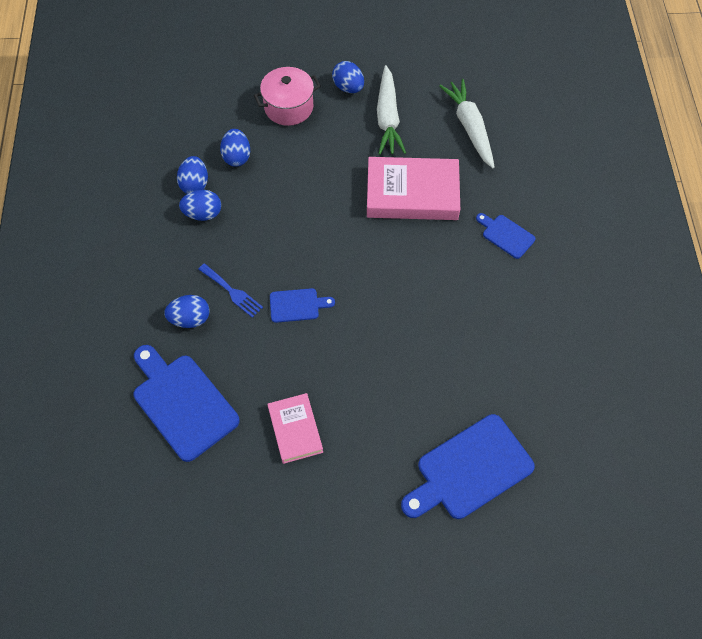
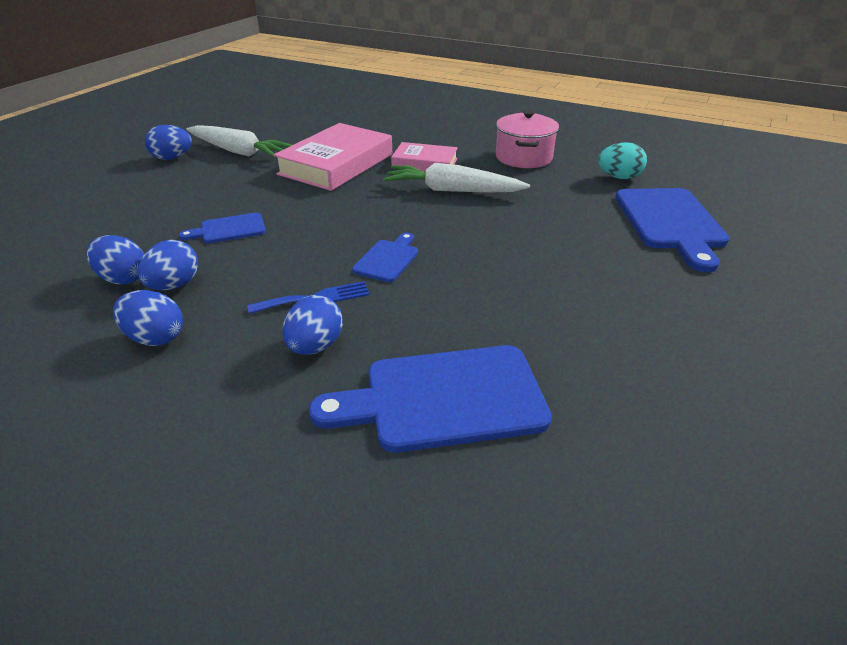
camera: 60 degrees left, 25 degrees down
(237, 157) = (138, 238): blue egg -> blue egg (155, 338)
(288, 107) = (135, 191): pink pot -> pink pot (523, 157)
(295, 430) = (558, 311): pink book -> pink book (425, 163)
(469, 127) = (307, 126): white carrot -> white carrot (452, 190)
(506, 235) = (433, 142): blue cutting board -> blue cutting board (229, 229)
(534, 407) = (619, 177): none -> turquoise egg

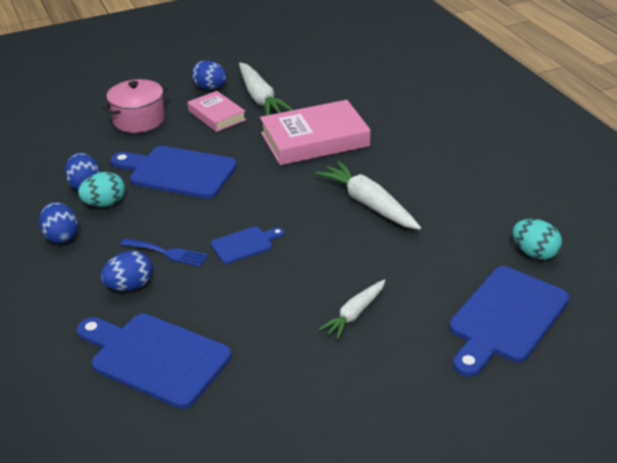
camera: 40 degrees right, 0 degrees up
(174, 285) = (105, 204): blue egg -> turquoise egg
(229, 229) = (178, 172): blue cutting board -> blue cutting board, size x1.93
(425, 163) = (384, 166): pink book -> pink book (217, 115)
(523, 157) = (478, 194): pink pot -> pink pot (139, 120)
(566, 268) = (355, 314): none -> white carrot

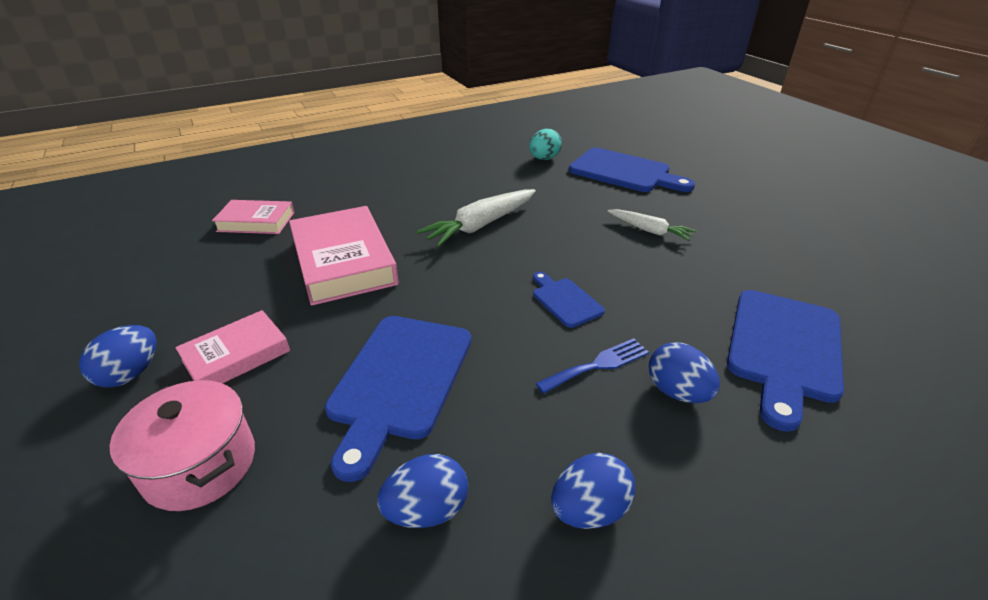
camera: 95 degrees left, 0 degrees up
(105, 204) = (487, 463): turquoise egg -> none
(167, 253) = (598, 365): blue fork -> blue fork turned 45 degrees clockwise
(260, 98) = (205, 313): white carrot -> none
(377, 96) = (256, 222): none -> pink book

